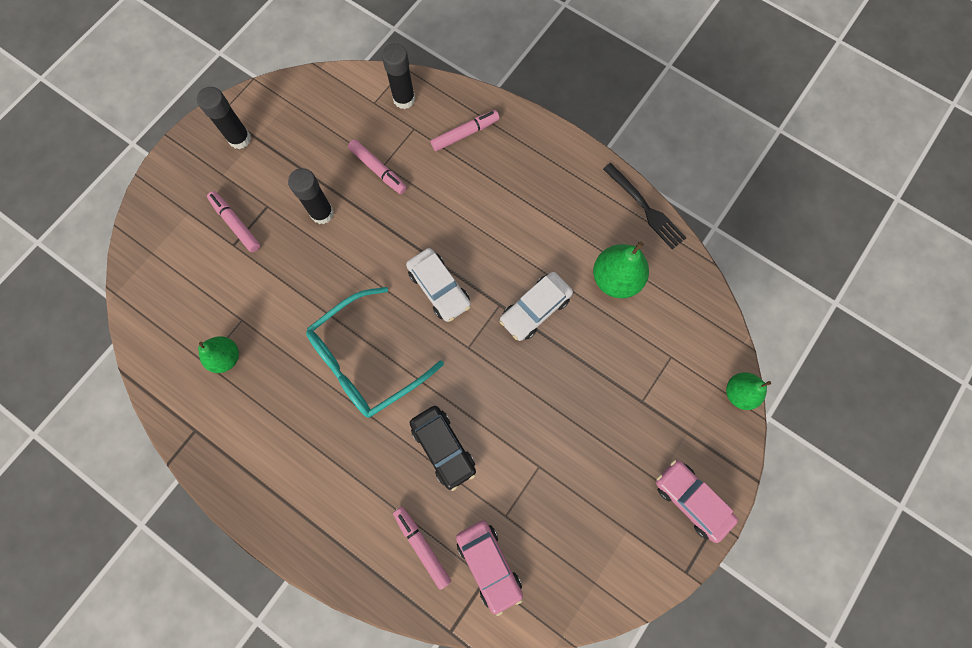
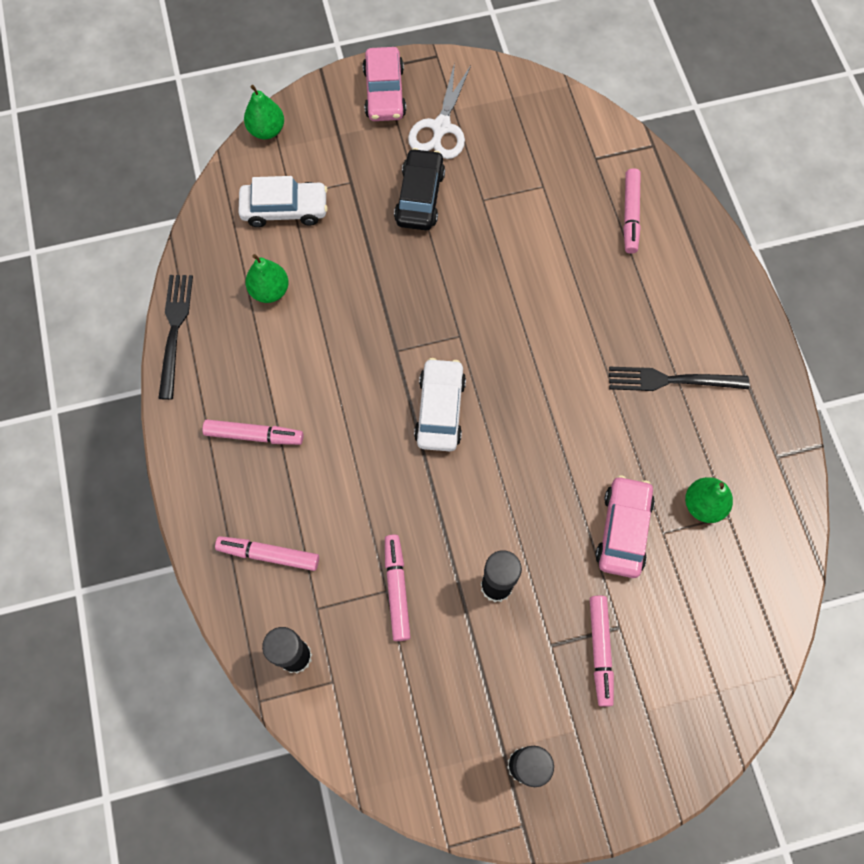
camera: 140 degrees left, 5 degrees down
(302, 430) = (671, 380): none -> black fork
(366, 360) = (565, 396): turquoise glasses -> none
(443, 447) = (552, 272): black car -> black car (420, 197)
(489, 564) = (585, 165): pink car -> pink car (623, 530)
(535, 309) = (368, 321): white car -> white car (285, 209)
(536, 187) = (254, 435): none -> pink marker
(615, 279) = (270, 291): green pear -> green pear, size x0.66
(622, 505) = (441, 127): none -> white scissors

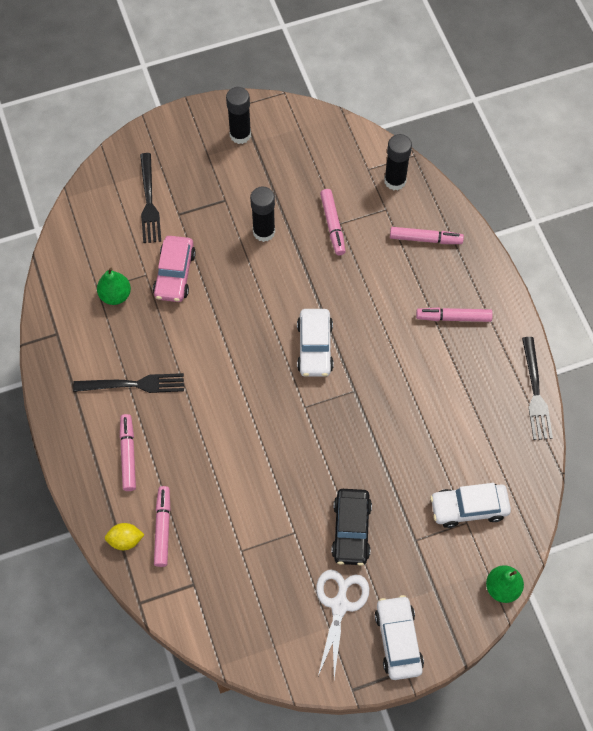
camera: 175 degrees right, 5 degrees down
(270, 291) = (466, 432): green pear -> none
(384, 93) = (398, 640): pink car -> white car
(600, 650) = (191, 199): pink marker -> pink marker (128, 455)
(663, 651) = (149, 202): none -> black fork
(671, 206) = (125, 540): none -> yellow lemon

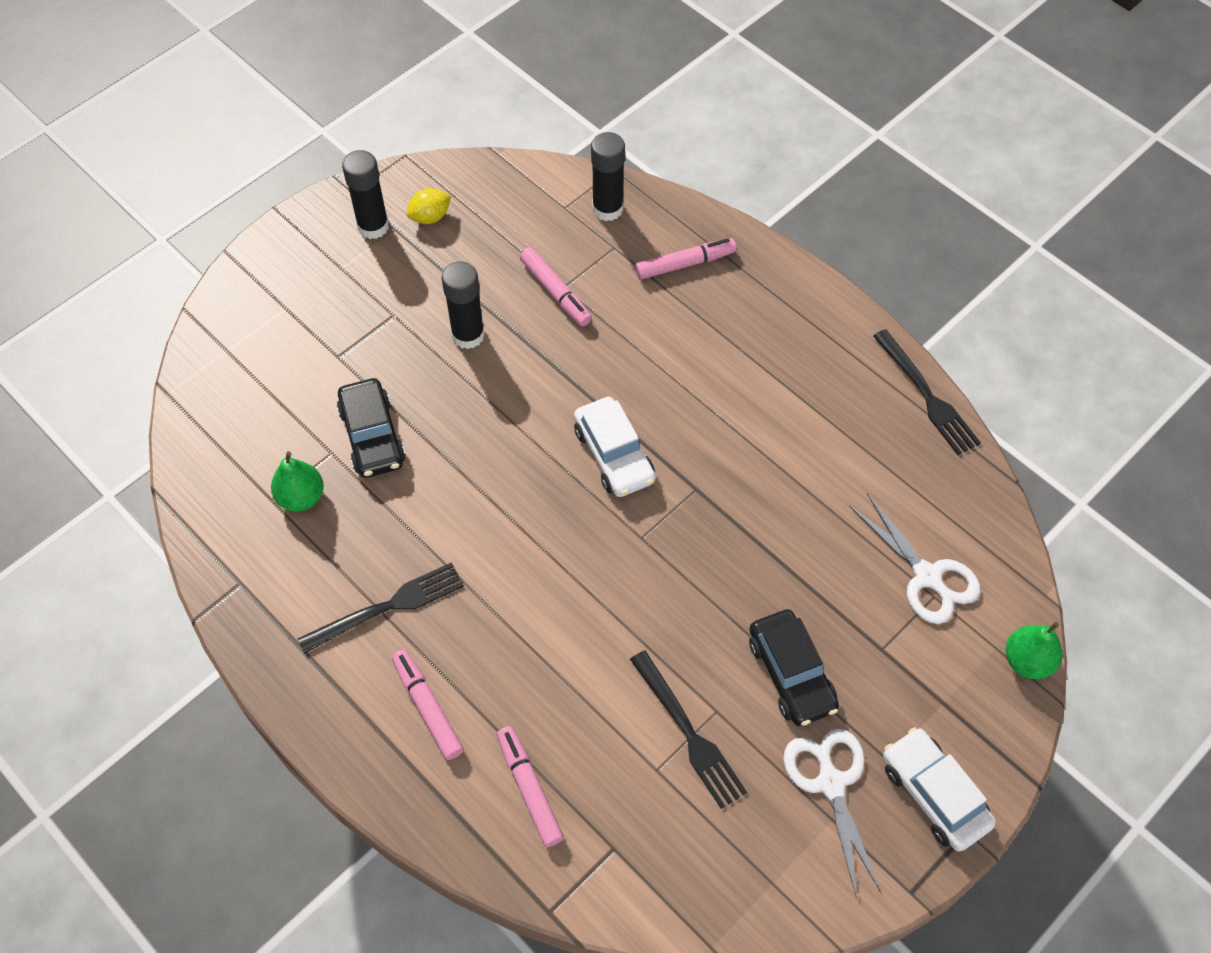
camera: 25 degrees left, 5 degrees down
(125, 540) = (484, 830): yellow lemon -> yellow lemon (430, 217)
(149, 202) = (289, 357): black fork -> black fork (689, 733)
(175, 274) = (372, 436): pink car -> black car
(453, 317) = (773, 345): pink marker -> none
(469, 508) = (927, 576): white car -> white scissors

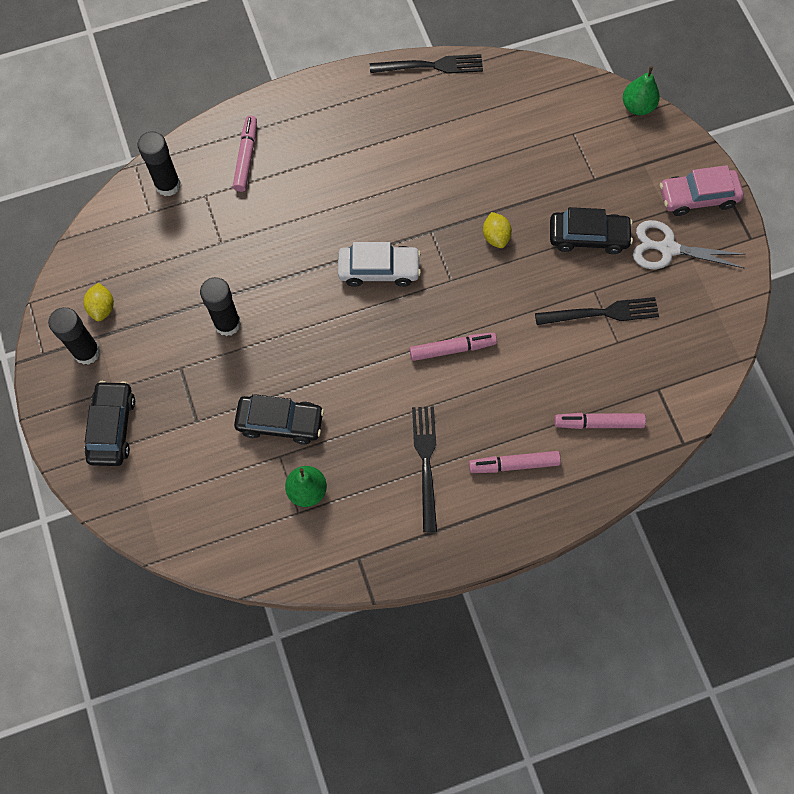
camera: 65 degrees left, 10 degrees up
(298, 286) = (112, 427): none -> black car
(556, 292) = (222, 250): pink marker -> pink marker (452, 349)
(729, 564) = (495, 237): none -> yellow lemon
(927, 576) = (558, 130): white scissors -> none
(934, 794) = (697, 197): white car -> pink car

